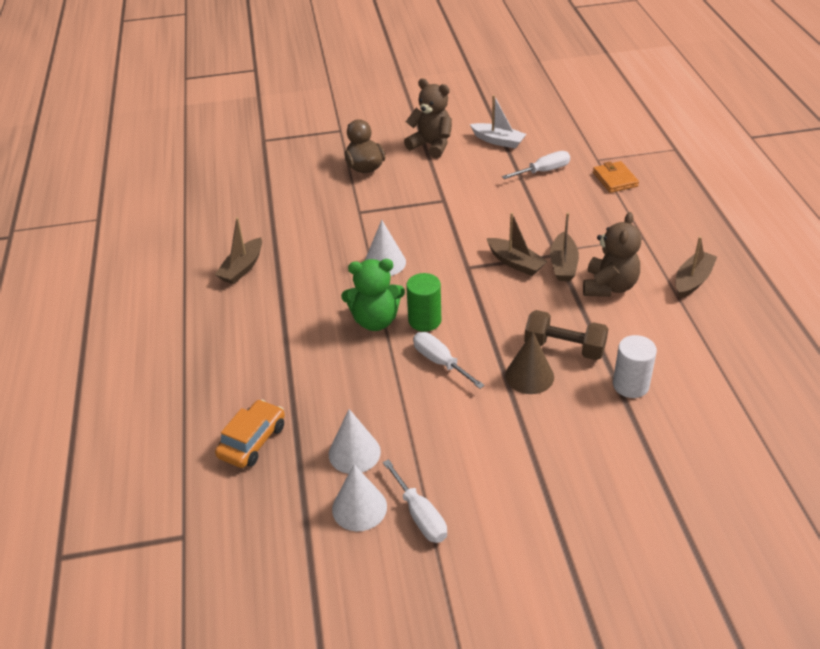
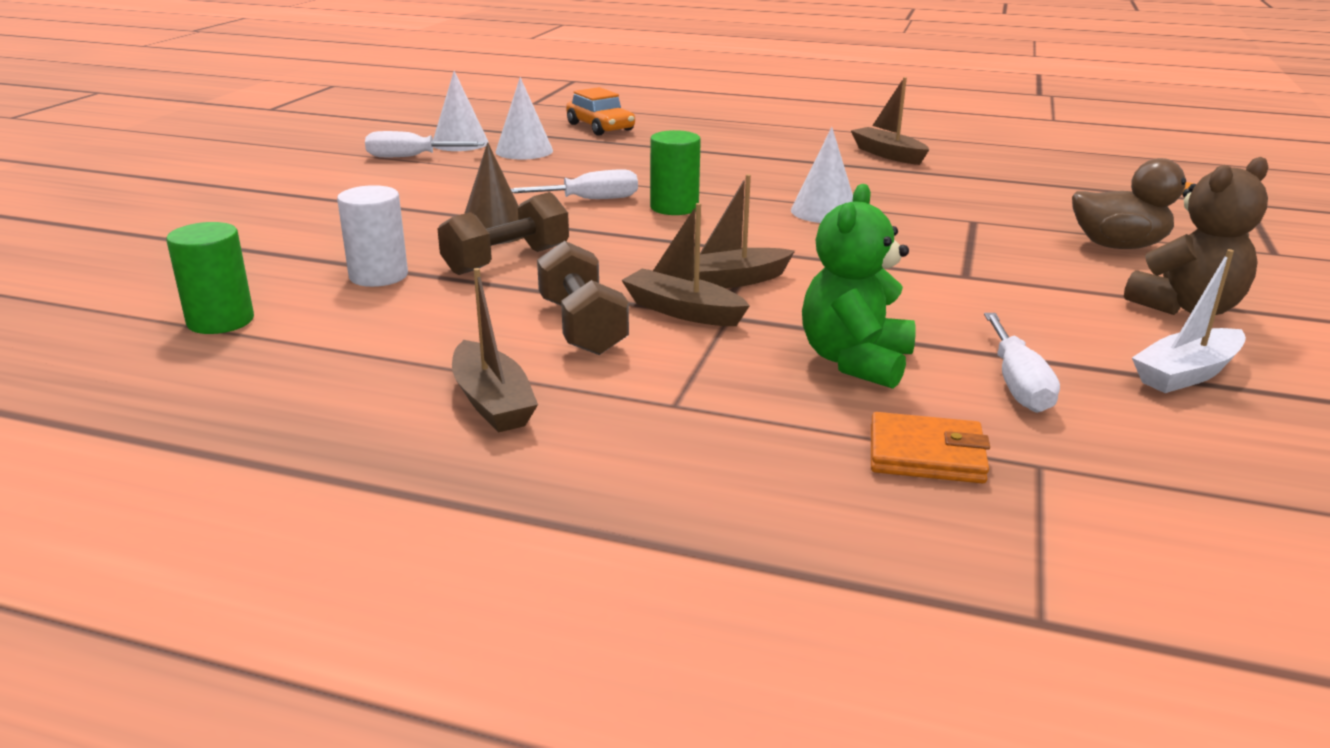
camera: 115 degrees right, 15 degrees down
(375, 320) = (708, 188): green teddy bear -> green teddy bear (855, 361)
(609, 286) = (582, 327): brown teddy bear -> brown dumbbell
(733, 408) = (220, 321): none -> green cylinder

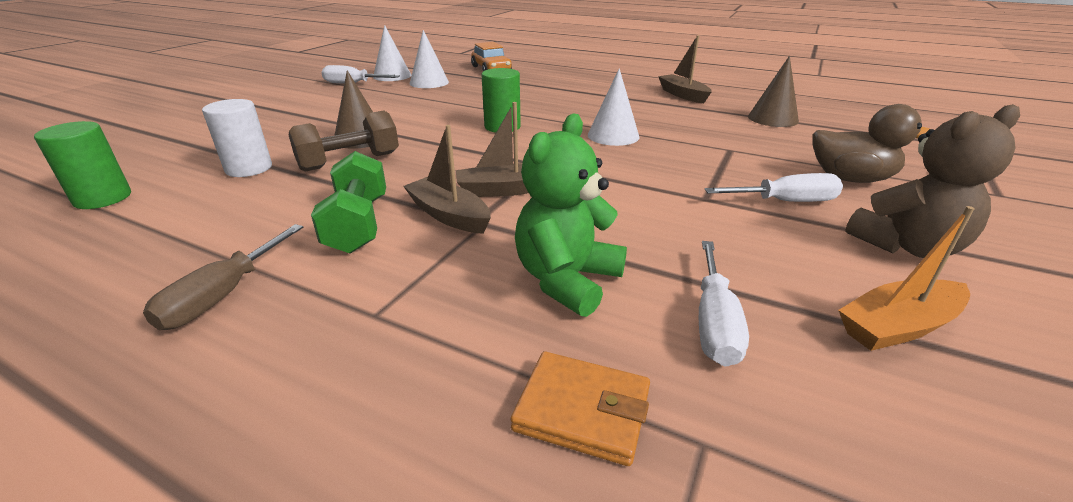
camera: 10 degrees right, 5 degrees up
(492, 402) = (223, 295): brown boat -> brown screwdriver
(582, 327) = (358, 224): brown dumbbell -> green dumbbell
(590, 200) = (446, 118): white screwdriver -> white screwdriver (785, 202)
(1012, 181) = (773, 118): none -> brown cone
(1186, 374) = (898, 326): white boat -> orange boat

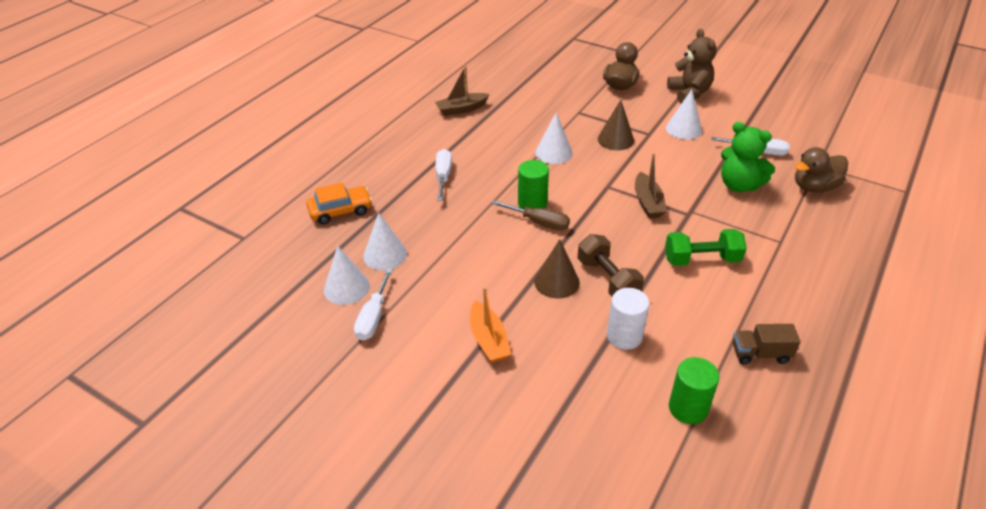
camera: 85 degrees left, 10 degrees up
(124, 257) = (760, 354): none -> brown truck
(223, 295) = (782, 296): brown screwdriver -> brown screwdriver (539, 223)
(449, 215) = (684, 224): brown boat -> none
(582, 411) = (814, 187): orange wallet -> brown duck
(746, 231) = (683, 129): none -> white cone
(773, 118) = (522, 84): brown cone -> brown cone (615, 139)
(785, 202) = (650, 111): white screwdriver -> white screwdriver (443, 176)
(898, 326) = (747, 113): orange boat -> orange boat (488, 340)

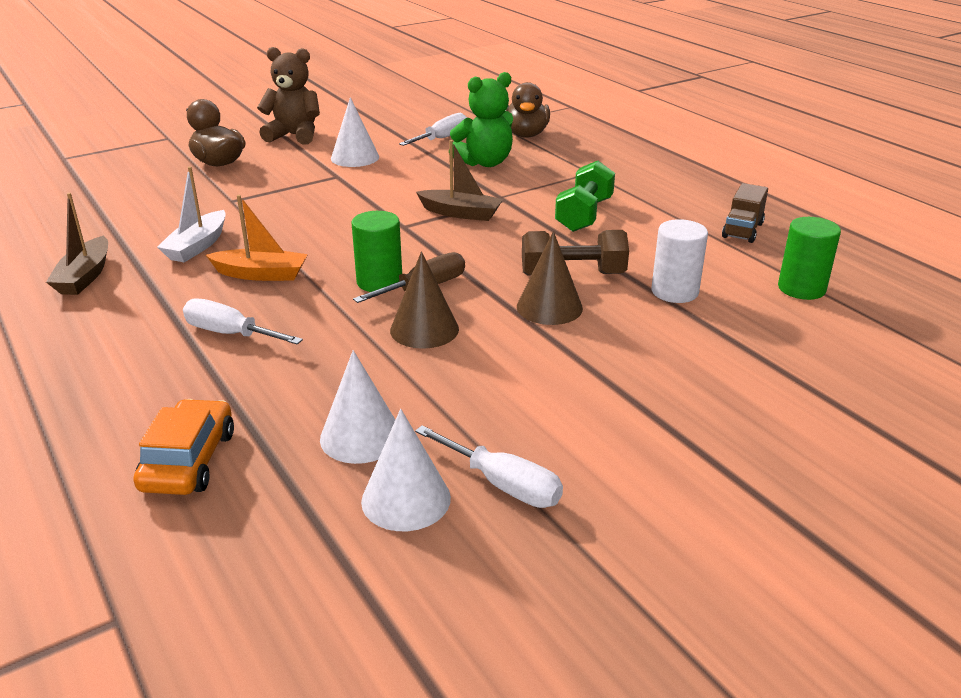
camera: 65 degrees left, 10 degrees down
(488, 340) = (623, 386): orange boat -> orange boat (261, 274)
(518, 126) = (197, 246): none -> white boat
(553, 153) = (293, 239): white cone -> none
(615, 139) = (321, 196): brown cone -> brown cone (424, 329)

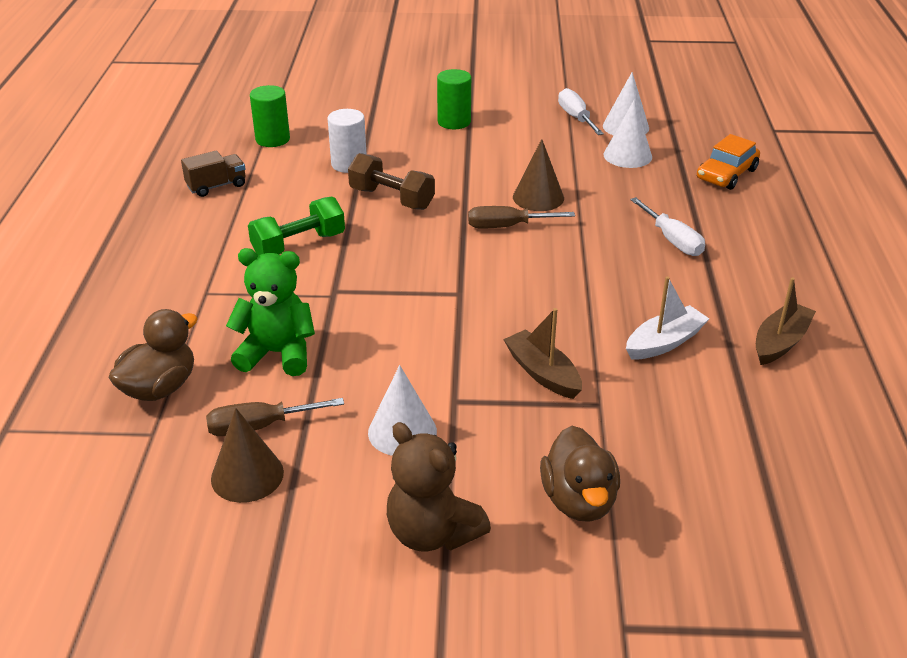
camera: 145 degrees left, 5 degrees up
(261, 274) = (622, 285): orange boat -> none
(379, 282) = (534, 243): green cylinder -> green cylinder (454, 122)
(442, 138) = (259, 426): white screwdriver -> brown screwdriver
(461, 213) = (394, 288): brown boat -> brown boat (542, 373)
(549, 307) = (441, 183): brown cone -> brown cone (247, 475)

